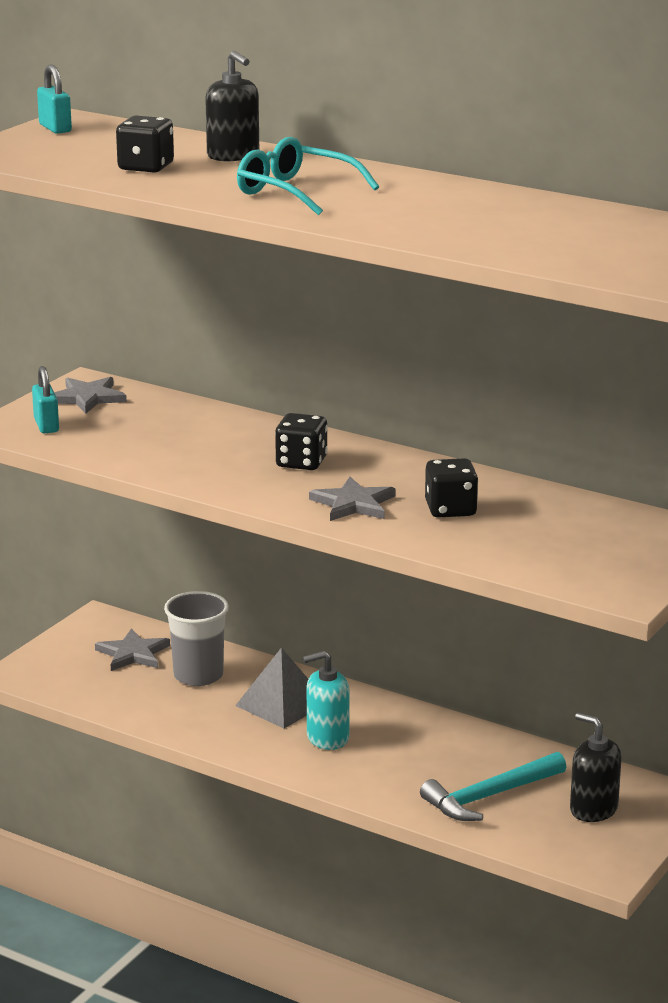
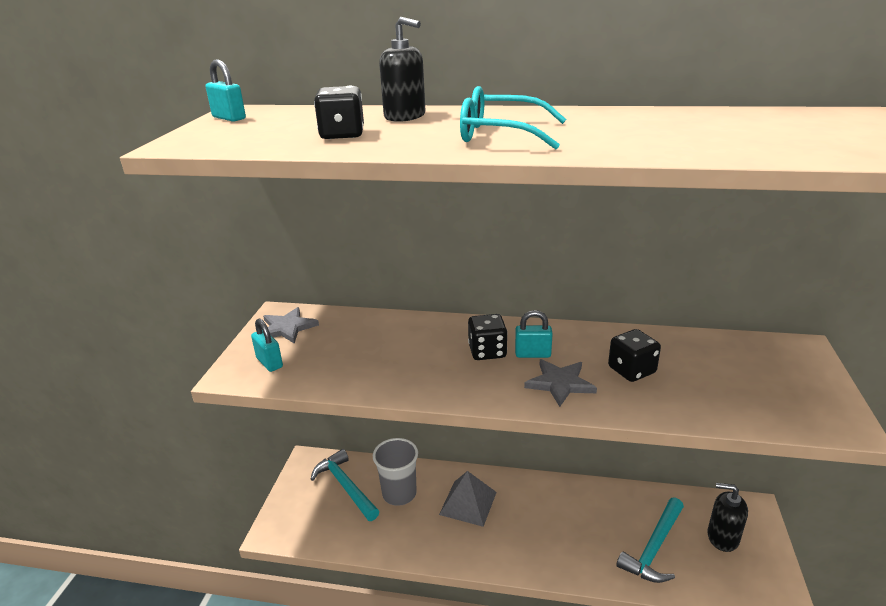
camera: 20 degrees left, 5 degrees up
(133, 653) = (345, 486): grey star -> turquoise hammer
(327, 738) = (516, 526): turquoise soap dispenser -> none
(352, 474) = (532, 354): none -> turquoise padlock

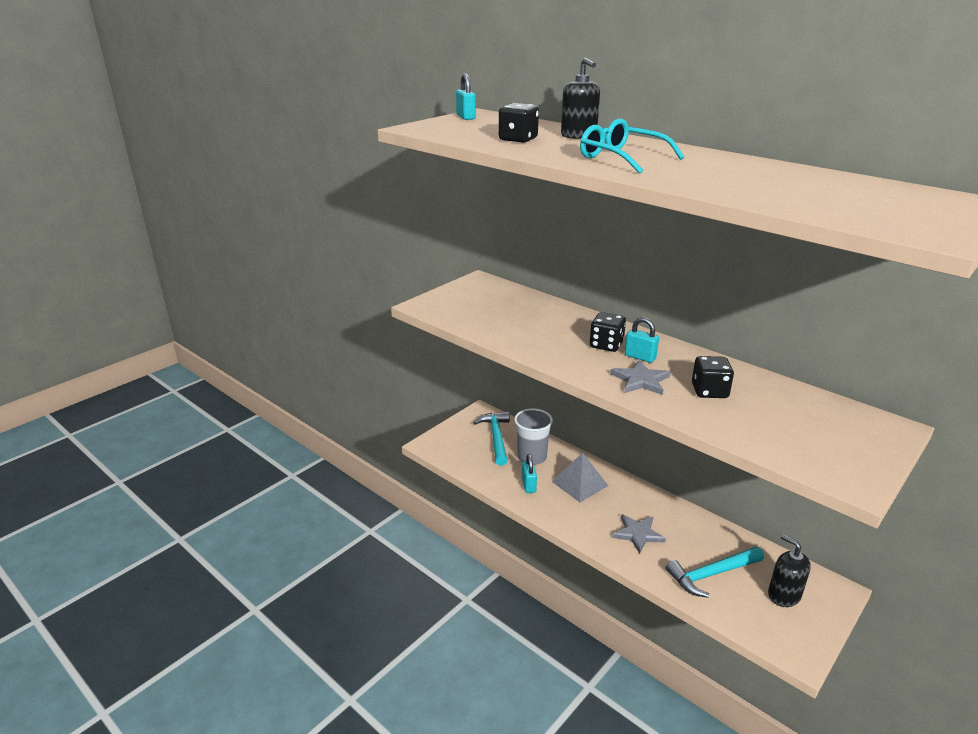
camera: 30 degrees right, 0 degrees up
(269, 362) = (449, 306): turquoise padlock -> turquoise padlock (528, 485)
(287, 328) = (478, 289): grey star -> grey star (638, 534)

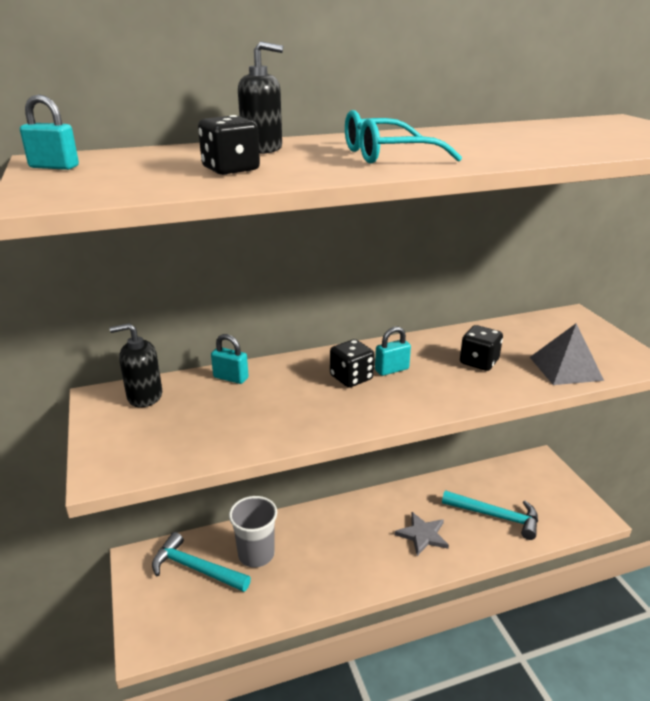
camera: 60 degrees left, 0 degrees up
(528, 485) = (298, 581): turquoise padlock -> turquoise padlock (231, 378)
(580, 483) = (326, 538): grey pyramid -> grey pyramid (565, 368)
(640, 380) = (435, 387): grey star -> none
(712, 574) = (495, 516): turquoise hammer -> turquoise hammer turned 75 degrees counterclockwise
(784, 595) = (535, 489): black soap dispenser -> black soap dispenser (144, 396)

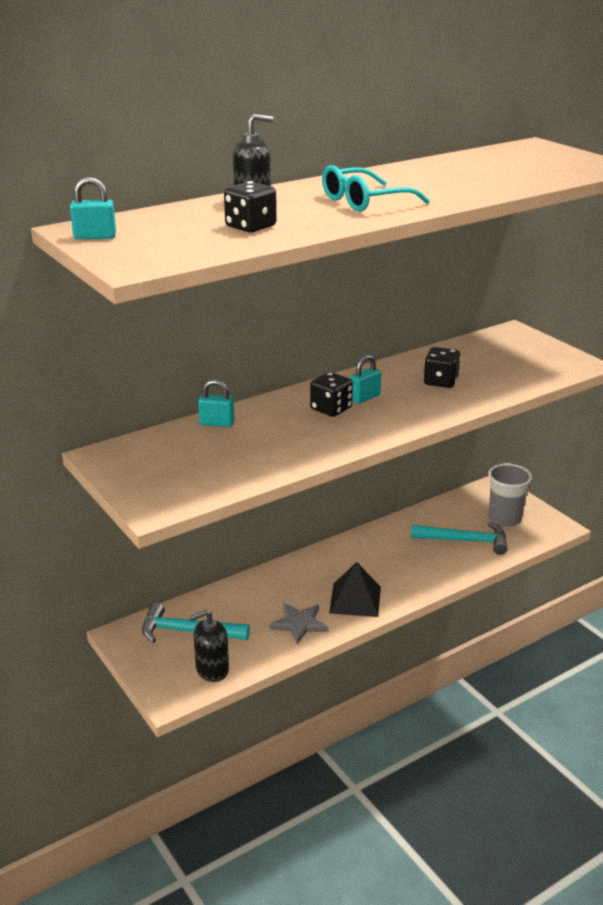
camera: 15 degrees left, 0 degrees up
(144, 396) = (144, 449): black soap dispenser -> black soap dispenser (212, 670)
(256, 554) = (243, 610): grey cup -> grey cup (504, 519)
(366, 564) = (355, 599): none -> black pyramid
(422, 535) = (401, 567): grey star -> grey star (299, 624)
(565, 368) = (518, 377): grey pyramid -> none

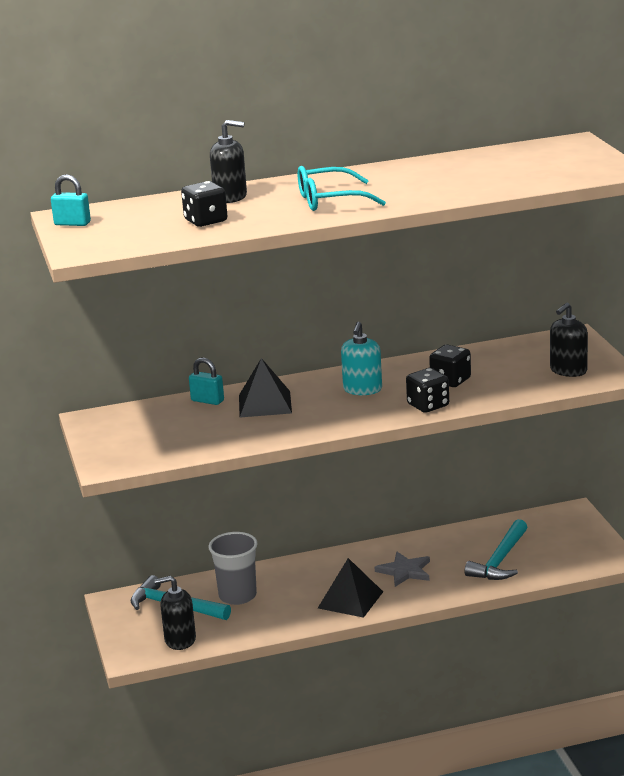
camera: 20 degrees right, 5 degrees down
(278, 421) = (265, 404): none -> black pyramid
(299, 624) = (283, 613): grey star -> grey star (405, 571)
(331, 409) = (322, 397): black dice -> black dice (428, 405)
(364, 398) = (362, 389): turquoise padlock -> turquoise soap dispenser
(465, 541) = (500, 560): turquoise hammer -> turquoise hammer turned 90 degrees clockwise
(504, 519) = (559, 544): grey cup -> grey cup (237, 596)
(538, 363) = (568, 370): none -> black soap dispenser

